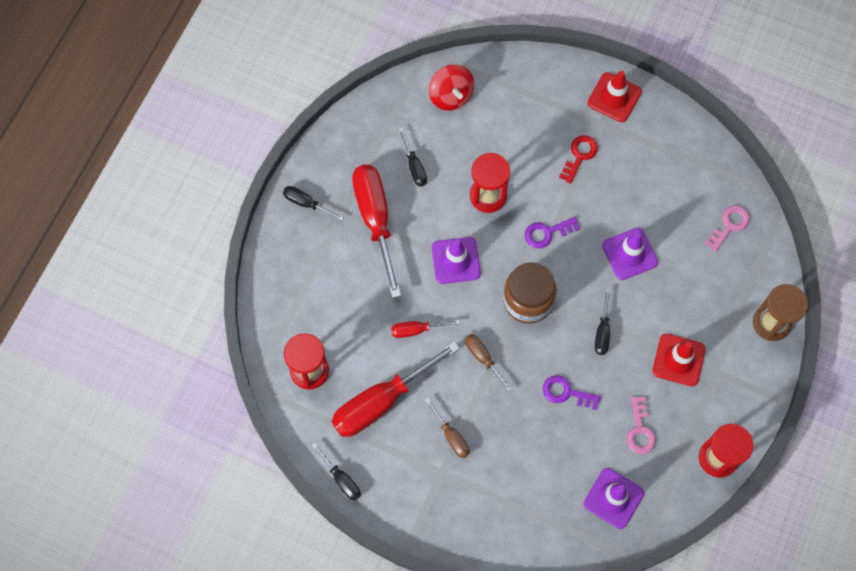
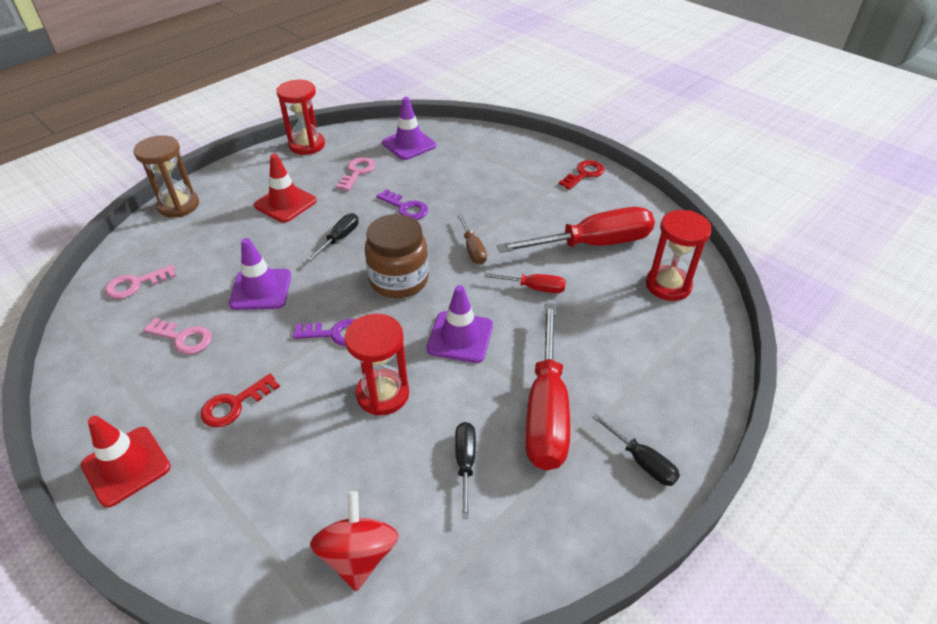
camera: 160 degrees left, 25 degrees down
(341, 479) = (649, 204): black screwdriver -> none
(414, 508) = (584, 174): none -> red key
(451, 436) = (531, 207): brown screwdriver -> none
(653, 192) = (183, 338): none -> pink key

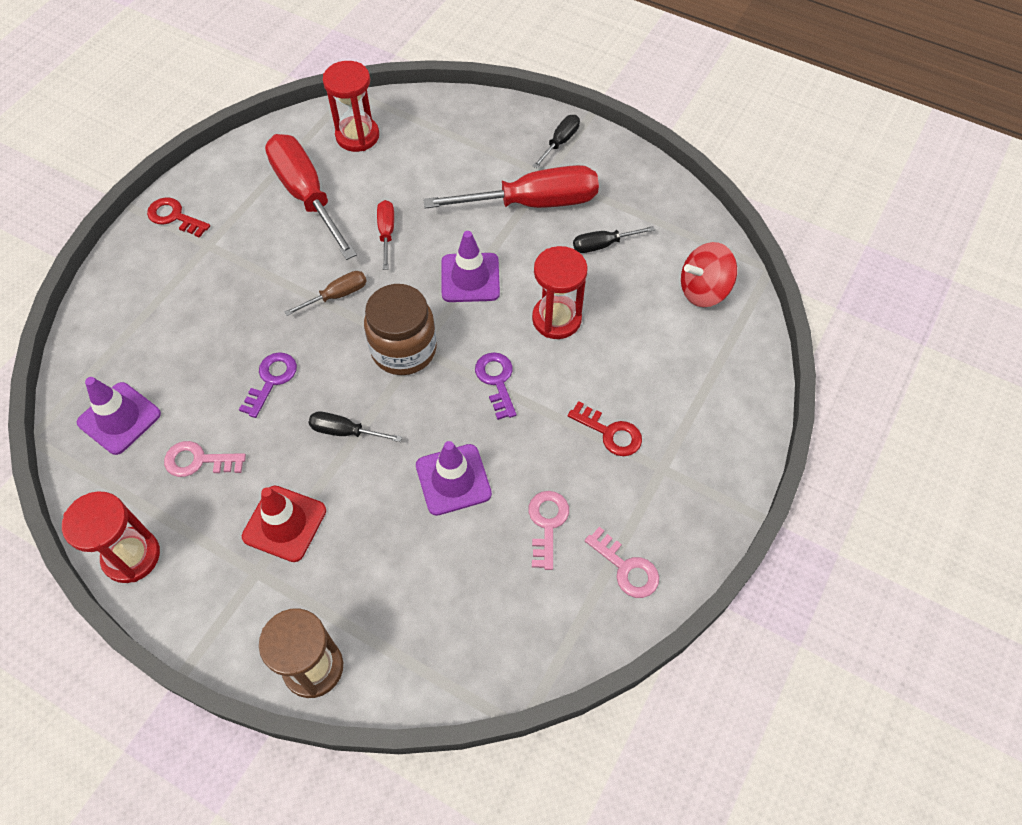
camera: 105 degrees left, 15 degrees up
(126, 466) = (704, 489): red traffic cone -> none
(135, 284) = (482, 628): pink key -> pink key (626, 568)

